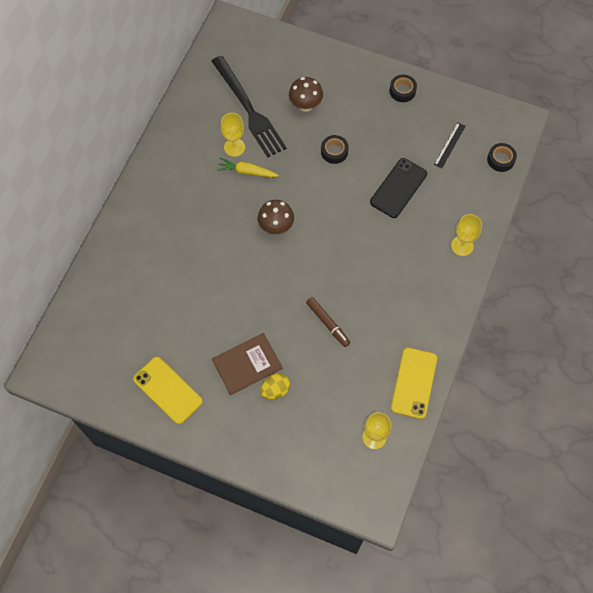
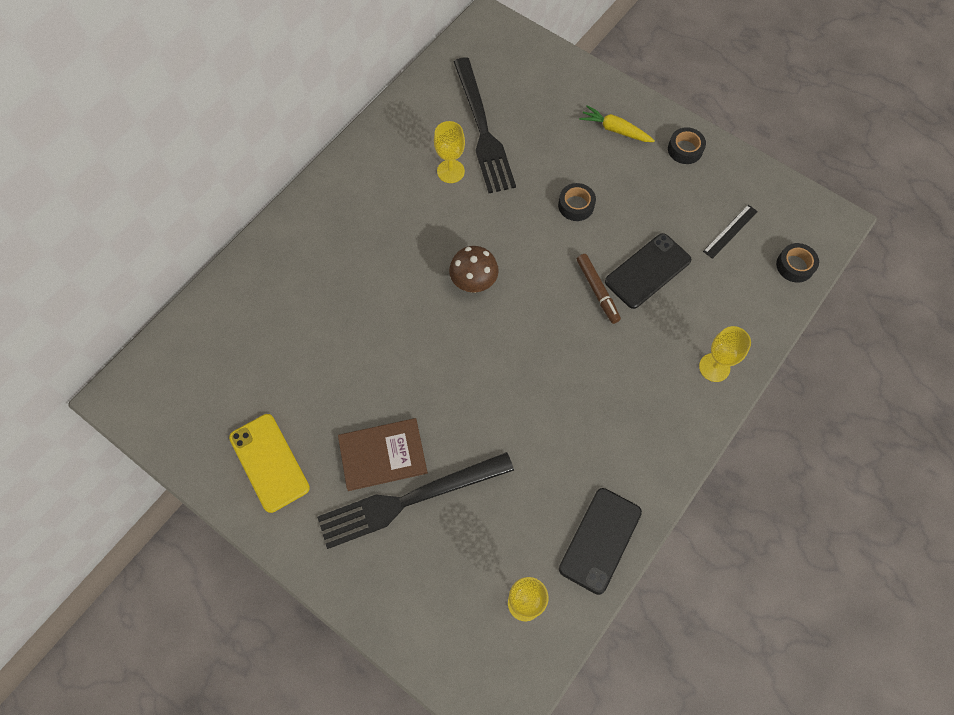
camera: 15 degrees right, 0 degrees up
(247, 172) = (457, 205): yellow carrot -> yellow carrot (615, 130)
(275, 390) = (409, 500): yellow egg -> black fork
(305, 105) = (555, 140): brown mushroom -> none
(327, 323) = (505, 427): brown marker -> brown marker (597, 291)
(414, 383) = (600, 540): yellow phone -> black phone

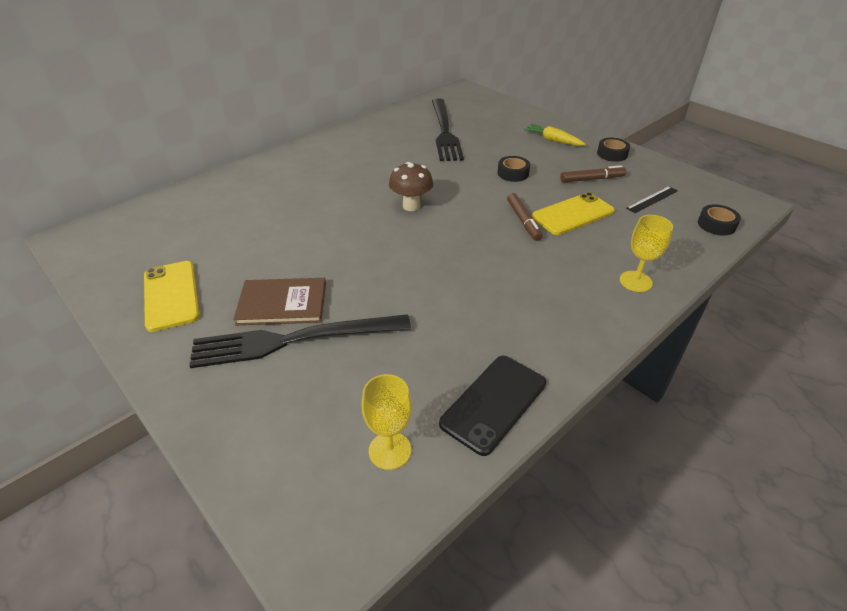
camera: 10 degrees right, 25 degrees down
(450, 171) = (412, 148): yellow goblet -> none
(647, 271) = (572, 214): black phone -> yellow phone
(664, 203) = (592, 179): none -> brown marker

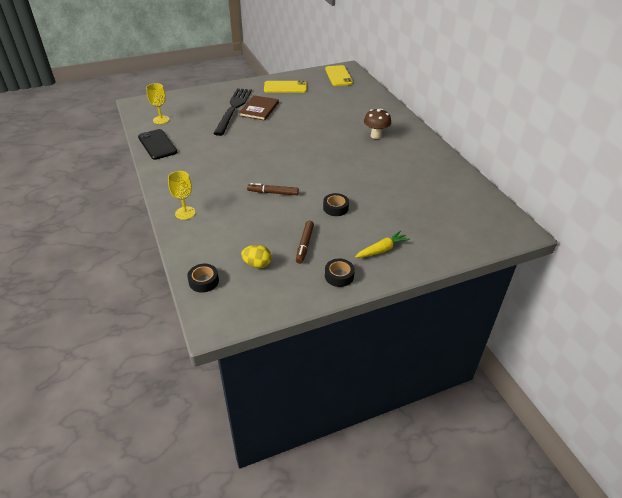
camera: 110 degrees right, 0 degrees up
(411, 206) = (318, 156): brown mushroom -> brown mushroom (376, 136)
(444, 131) = (422, 195): black fork -> none
(572, 214) = (266, 216): yellow phone -> yellow phone (338, 76)
(652, 199) = (257, 264): black ruler -> yellow egg

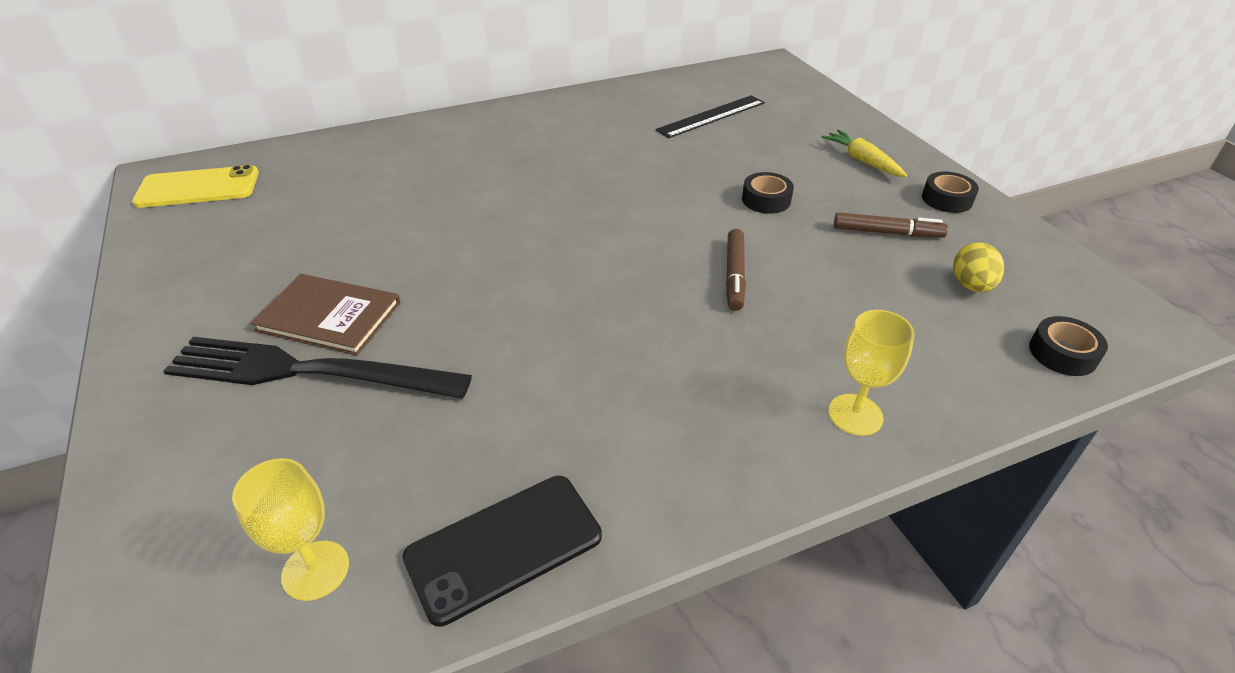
camera: 90 degrees left, 0 degrees up
(285, 87) = (212, 273): yellow phone -> none
(376, 136) = (509, 151): brown mushroom -> none
(428, 197) = (711, 116): none -> black ruler

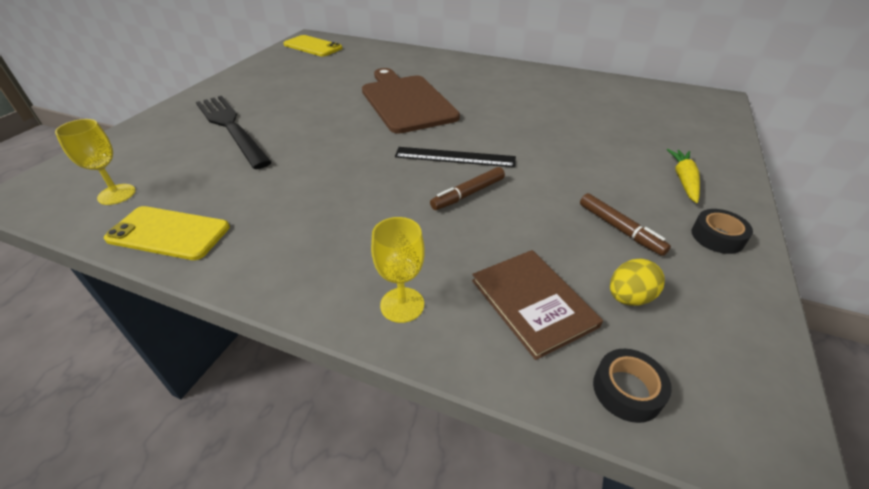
camera: 45 degrees right, 0 degrees up
(329, 317) = (271, 112): brown book -> brown book (533, 303)
(492, 206) = (406, 101): none -> brown cutting board
(504, 547) = (169, 233): black phone -> yellow phone
(711, 116) = (610, 110): black ruler -> black ruler (455, 157)
(766, 200) = (563, 168): black tape -> none

